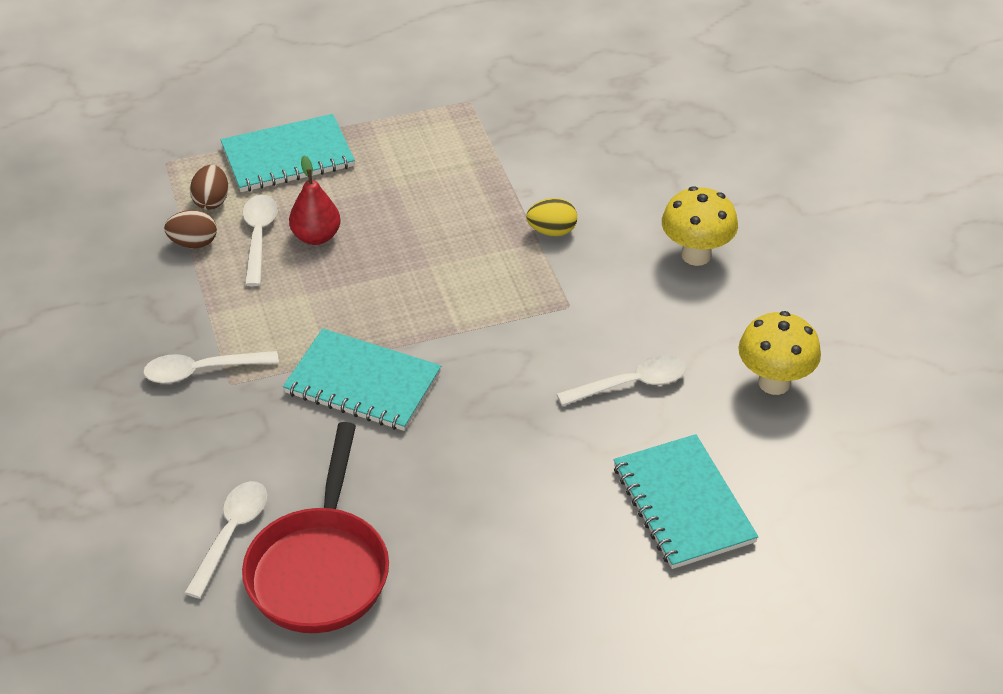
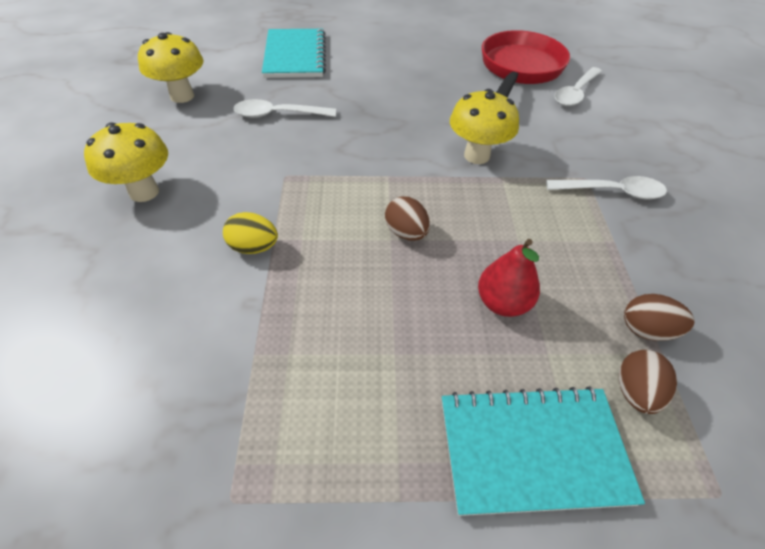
camera: 165 degrees left, 5 degrees up
(258, 237) = (569, 318): white spoon -> none
(362, 383) = (476, 156): turquoise notebook -> yellow mushroom
(417, 275) = (406, 233): none -> brown egg

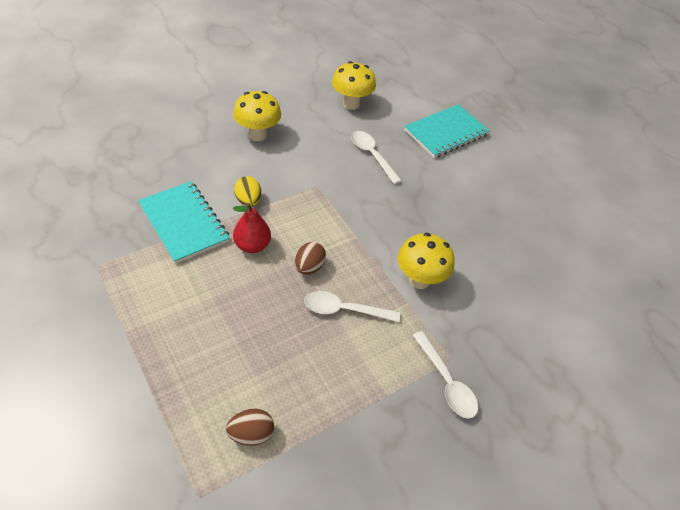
camera: 55 degrees right, 0 degrees up
(502, 303) = (281, 339): red pear -> red pear (252, 245)
(519, 69) = (566, 273): red pan -> none
(533, 450) = (181, 385): turquoise notebook -> turquoise notebook (184, 223)
(575, 93) = (569, 324): white spoon -> white spoon (344, 310)
(646, 330) = (309, 432): brown egg -> none

